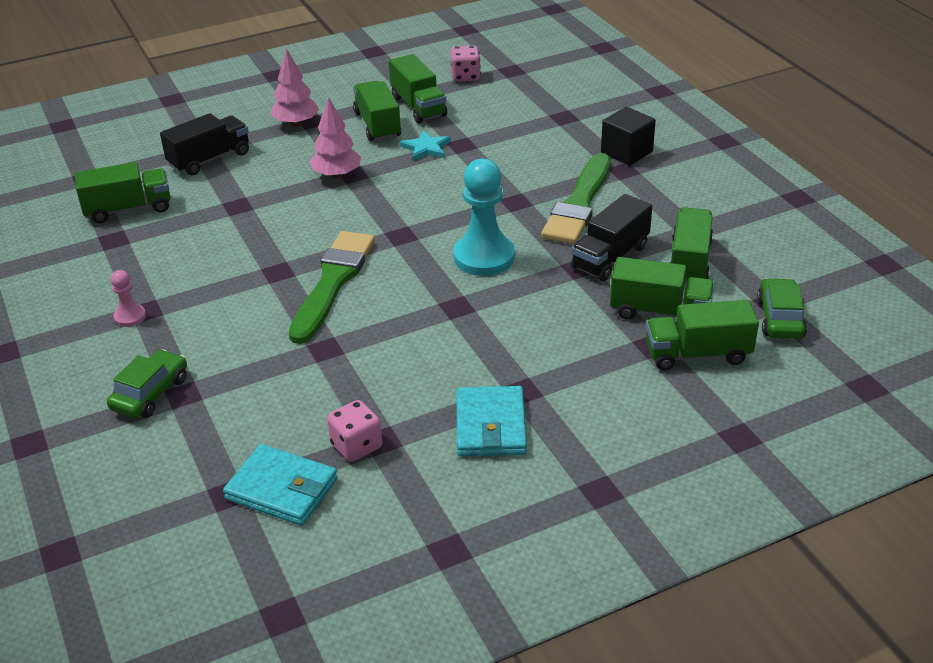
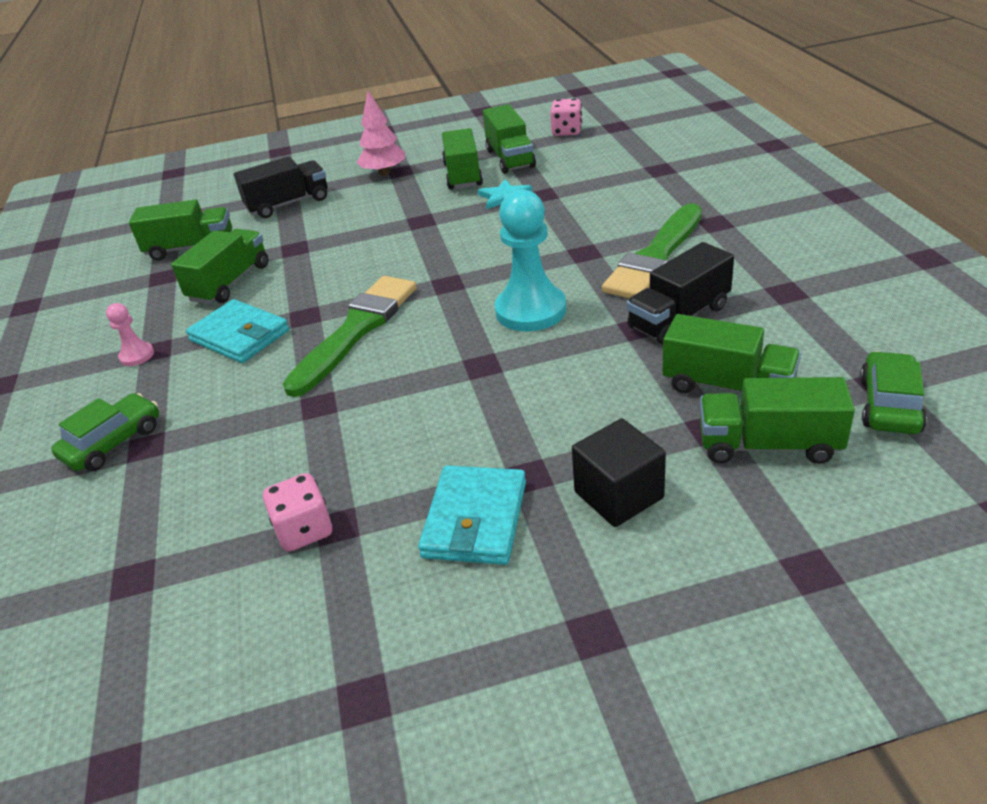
camera: 15 degrees right, 0 degrees up
(282, 489) = (195, 579): turquoise wallet -> turquoise wallet (240, 336)
(337, 175) = (404, 221): pink tree -> none
(626, 152) = (723, 205): black cube -> black cube (618, 495)
(689, 262) = (776, 327): green truck -> green truck (230, 283)

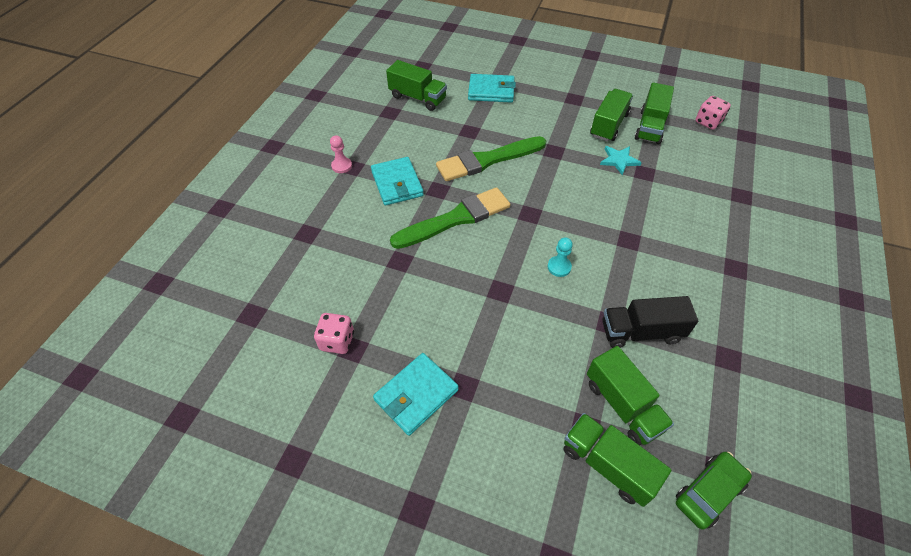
camera: 30 degrees right, 15 degrees up
(113, 442) = (295, 221): green car -> none
(230, 283) = (419, 139): green truck -> none
(288, 204) = (491, 91): black truck -> turquoise wallet
(384, 173) = (564, 95): pink tree -> none
(530, 310) = (559, 267): turquoise pawn -> turquoise pawn, size x0.48
(618, 495) = (497, 435): black cube -> none
(655, 257) = (669, 273): green brush -> green brush (487, 160)

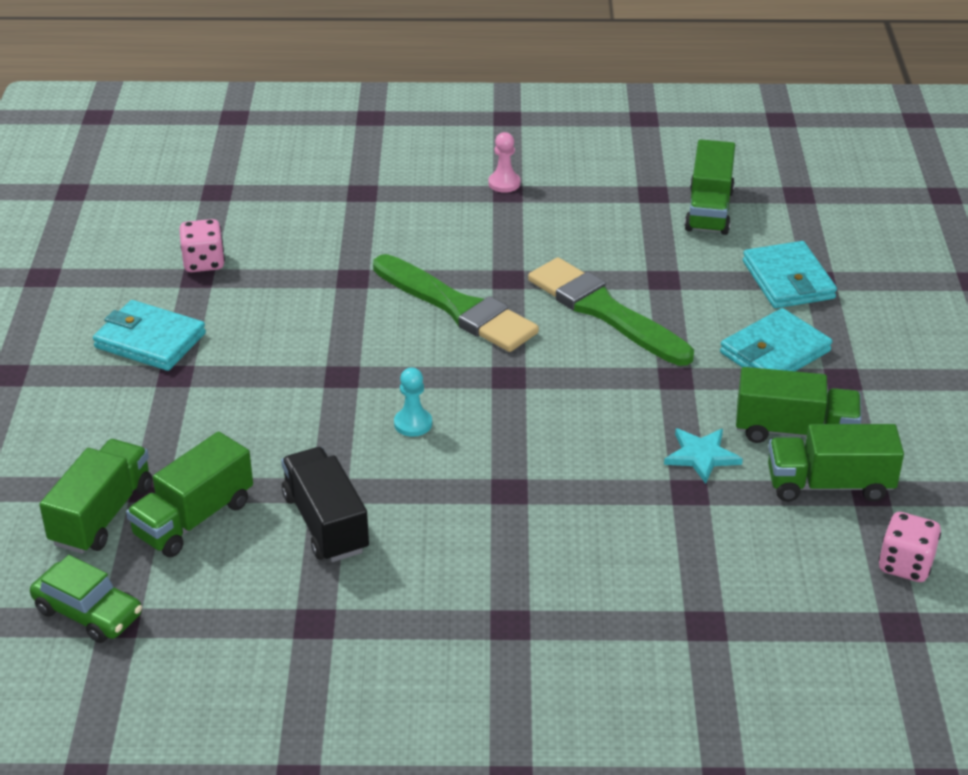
camera: 70 degrees right, 15 degrees down
(397, 183) = (498, 239): turquoise wallet -> turquoise wallet (775, 352)

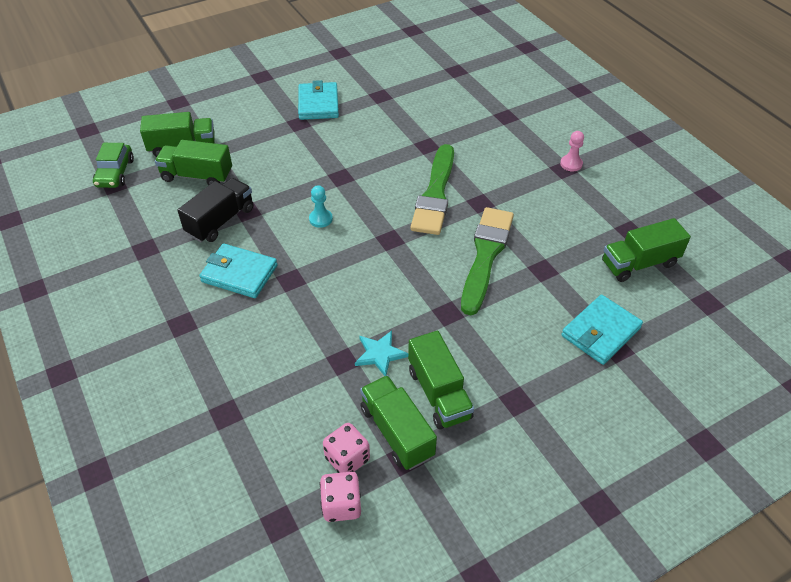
camera: 60 degrees right, 10 degrees up
(204, 263) = (393, 92): pink dice -> pink dice (347, 459)
(775, 352) = (514, 353): turquoise wallet -> turquoise wallet (239, 273)

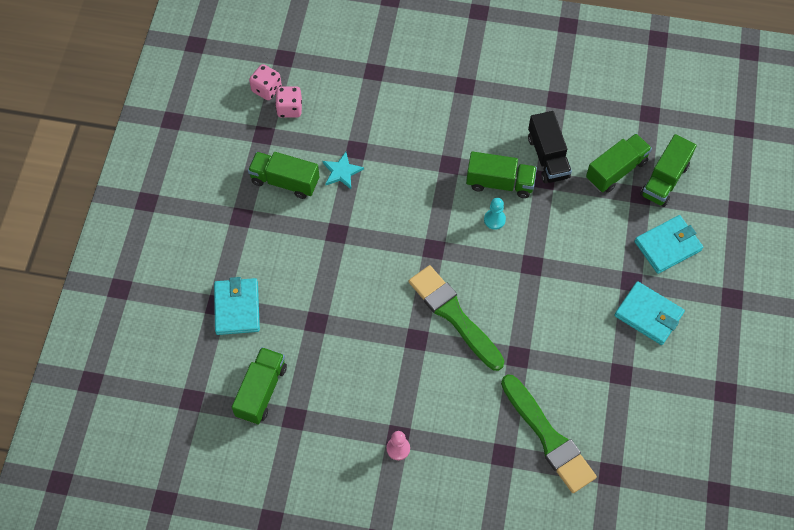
camera: 130 degrees right, 15 degrees up
(115, 173) = (665, 121): green car -> none
(239, 273) = (482, 139): turquoise wallet -> turquoise wallet (667, 246)
(397, 432) = (282, 142): green truck -> green truck (500, 183)
(485, 255) = (362, 297): green brush -> green brush (548, 437)

